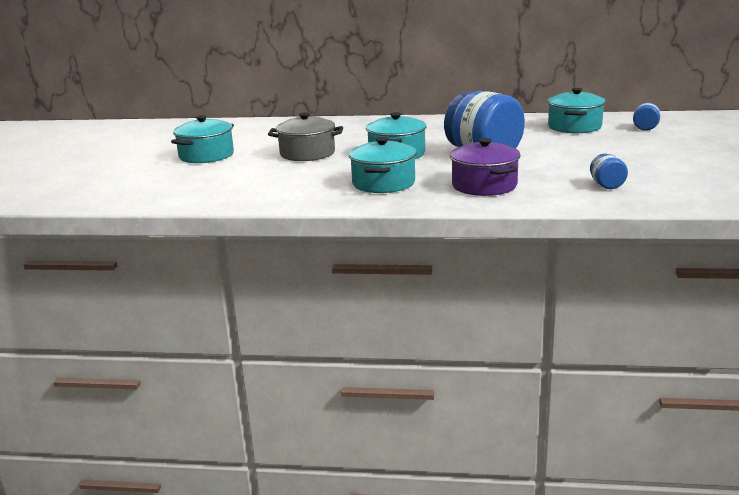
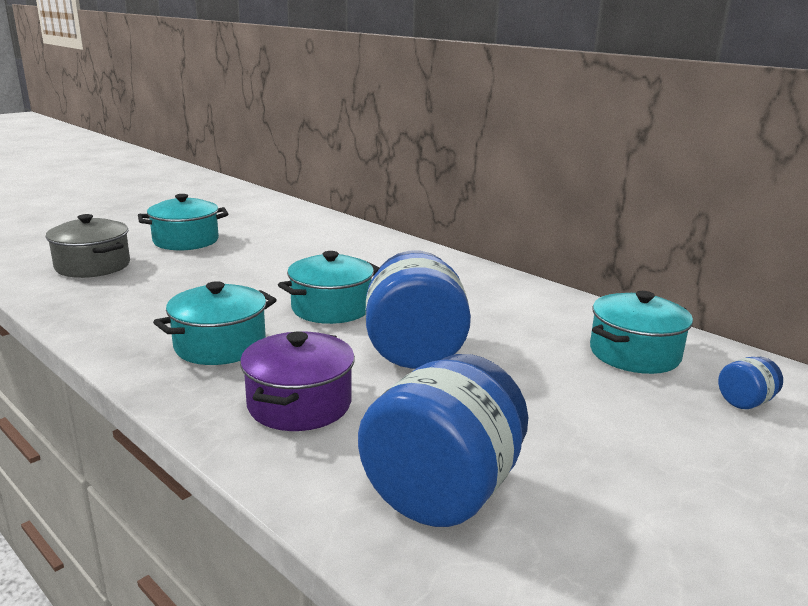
camera: 35 degrees right, 0 degrees up
(307, 154) = (260, 272): grey pot -> grey pot (93, 266)
(606, 185) = (442, 492): blue jar -> blue jar, size x2.32

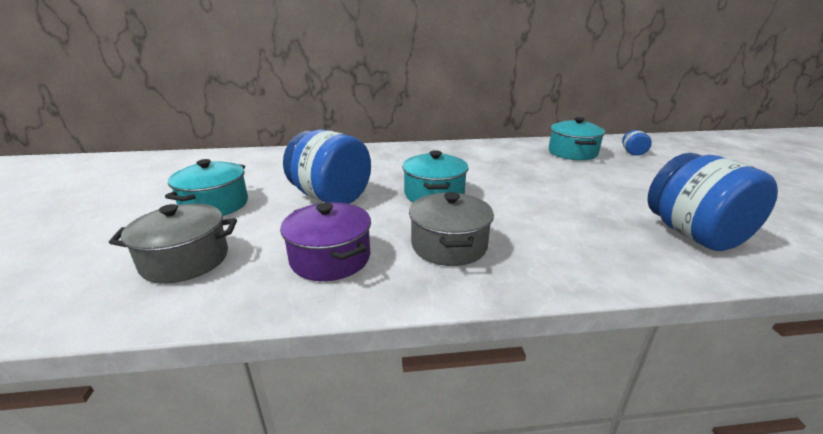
camera: 50 degrees left, 5 degrees up
(220, 345) = (449, 245): turquoise pot -> grey pot
(299, 404) = (567, 243): purple pot -> purple pot (330, 258)
(414, 351) = (524, 192): blue jar -> blue jar (331, 197)

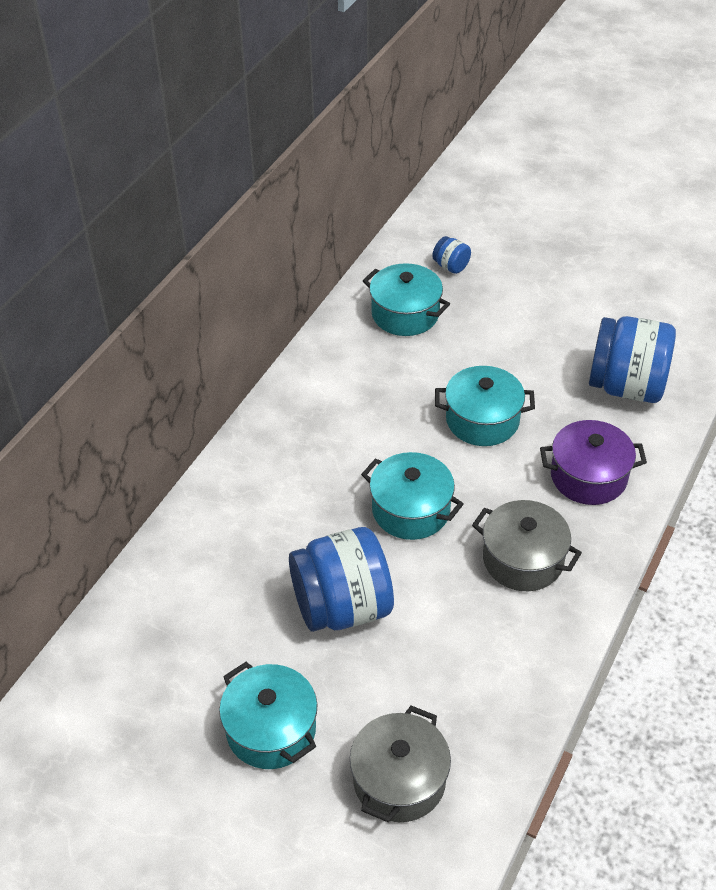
camera: 55 degrees left, 20 degrees up
(330, 258) = (481, 659): purple pot -> purple pot (588, 476)
(544, 193) = (482, 420): none -> turquoise pot

